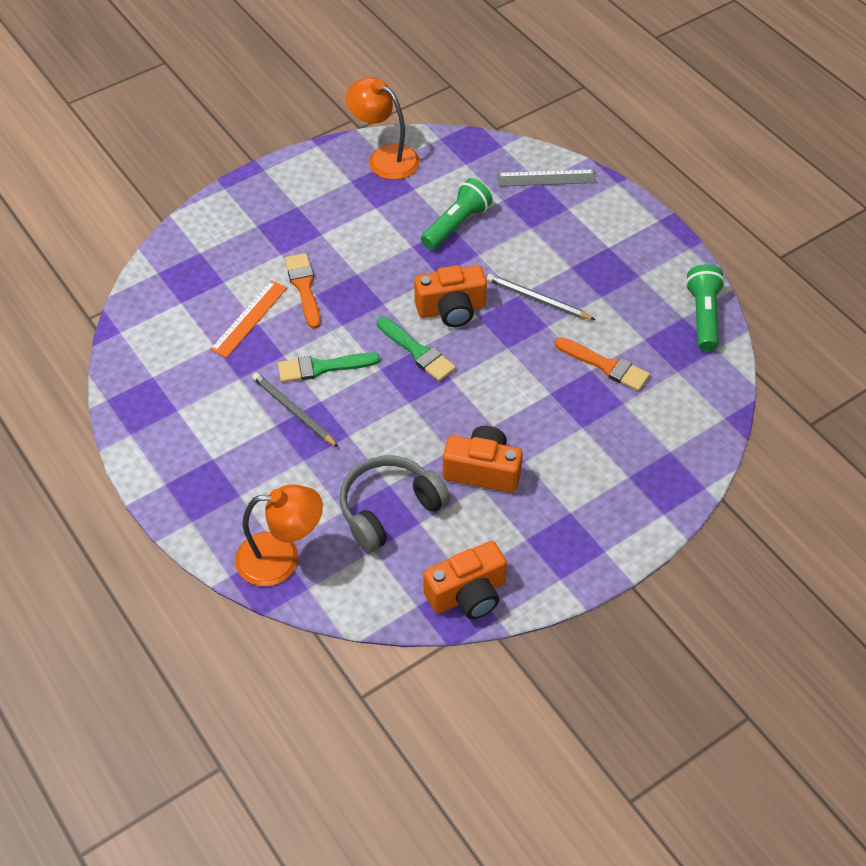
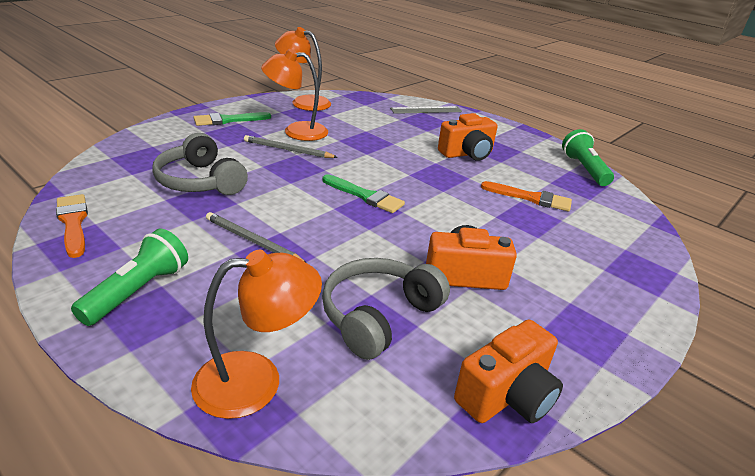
camera: 15 degrees left, 20 degrees down
(249, 318) = (200, 181): orange ruler -> grey headphones
(304, 287) = (251, 162): orange brush -> orange brush (73, 222)
(322, 367) = (277, 209): green brush -> green brush (228, 120)
(364, 226) = (296, 131): none -> orange lamp
(451, 309) = (385, 171): orange camera -> orange camera (467, 154)
(456, 225) = (370, 130): green flashlight -> green flashlight (138, 291)
(538, 299) = (453, 164): grey pencil -> grey pencil (288, 150)

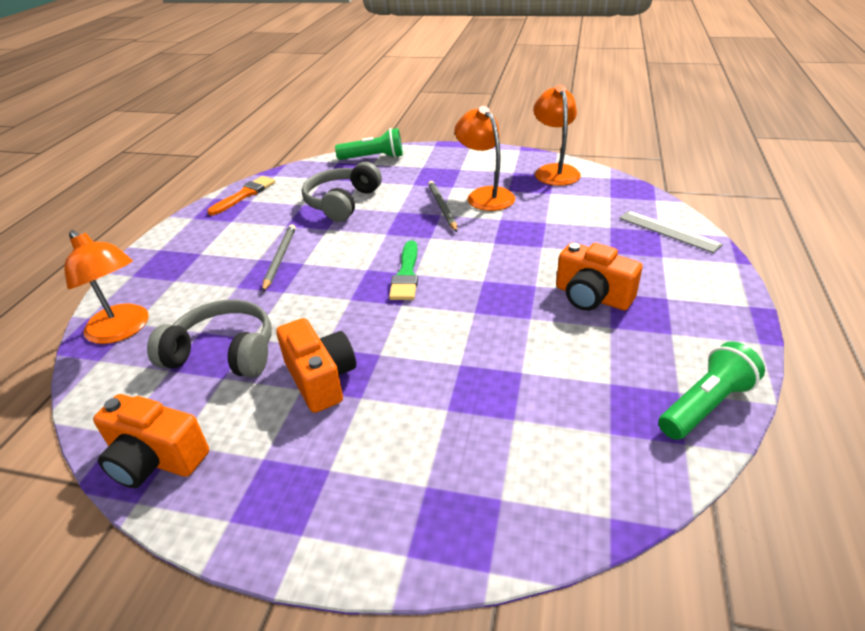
camera: 65 degrees right, 5 degrees up
(138, 291) = (189, 249): green flashlight -> green flashlight (373, 158)
(228, 120) = (458, 164): green brush -> none
(530, 198) = (540, 378): orange brush -> none

